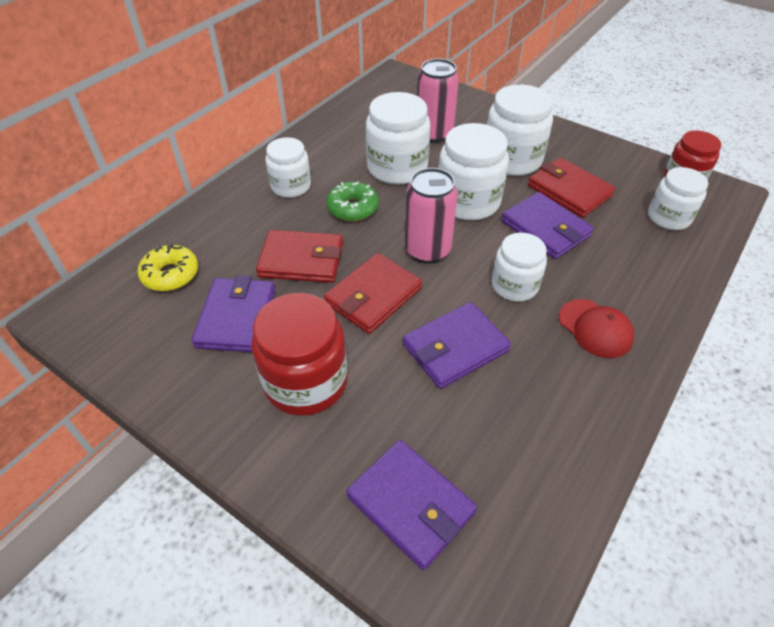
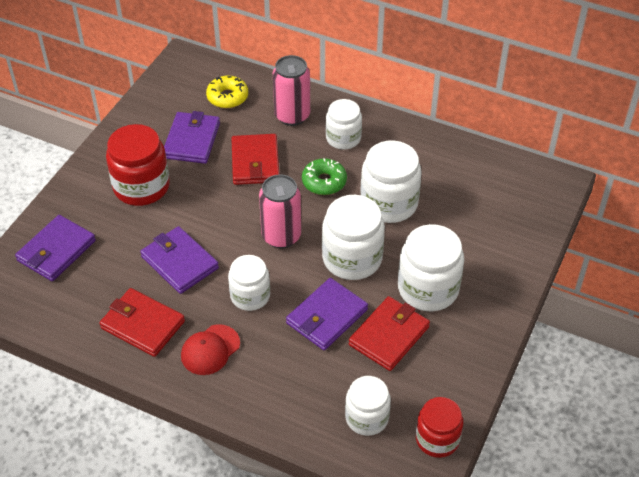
camera: 80 degrees right, 0 degrees up
(236, 318) = (192, 140): purple wallet -> purple wallet turned 75 degrees counterclockwise
(373, 296) = (224, 209): red wallet -> red wallet (143, 325)
(434, 134) = (454, 224): pink can -> pink can (292, 116)

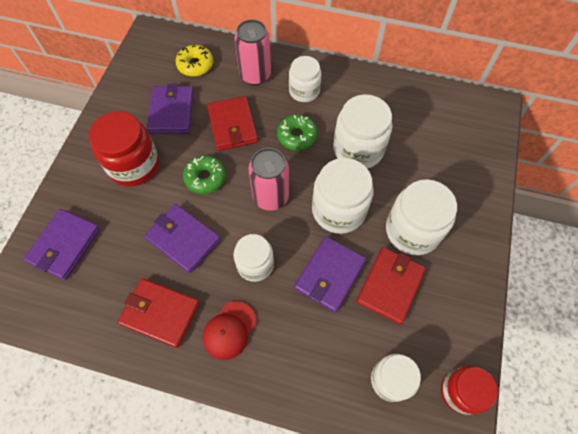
camera: 10 degrees left, 15 degrees up
(215, 209) = (205, 178): none -> green donut

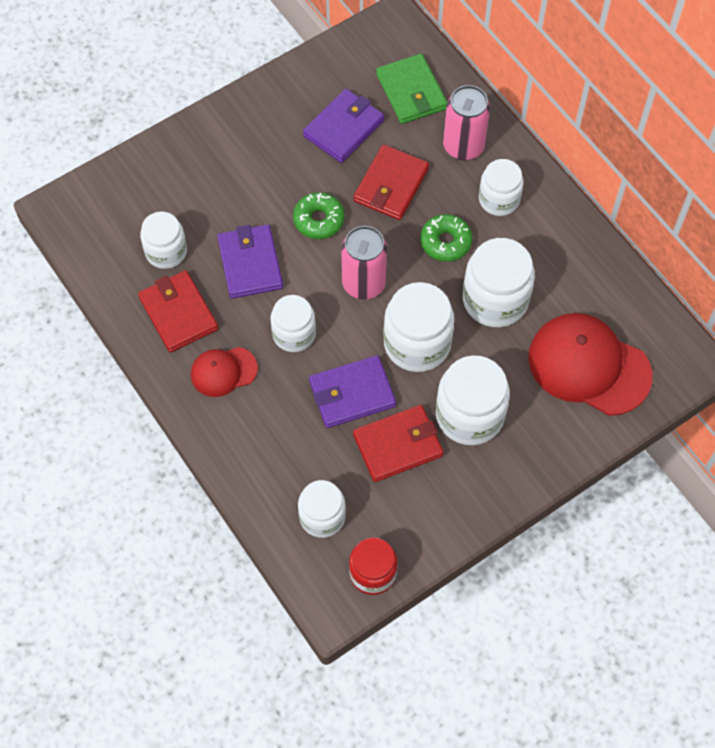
camera: 40 degrees right, 0 degrees up
(65, 245) = (145, 193): purple wallet -> none
(114, 275) = (166, 251): none -> white jar
(134, 165) = (263, 159): red jar -> none
(195, 65) = (411, 92): yellow donut -> green wallet
(446, 148) = (589, 366): none -> red cap

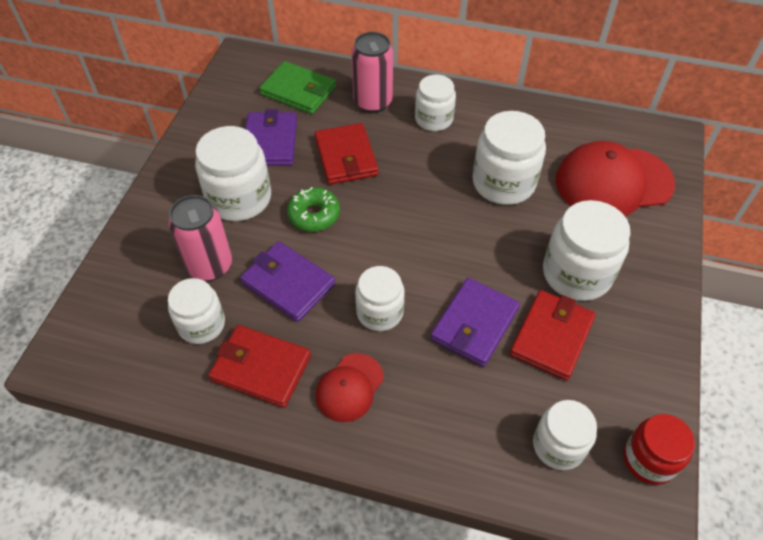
camera: 40 degrees left, 10 degrees down
(364, 283) = (396, 236): pink can -> pink can (210, 266)
(417, 343) = (482, 251): white jar -> white jar (239, 198)
(445, 242) = (427, 168): green donut -> none

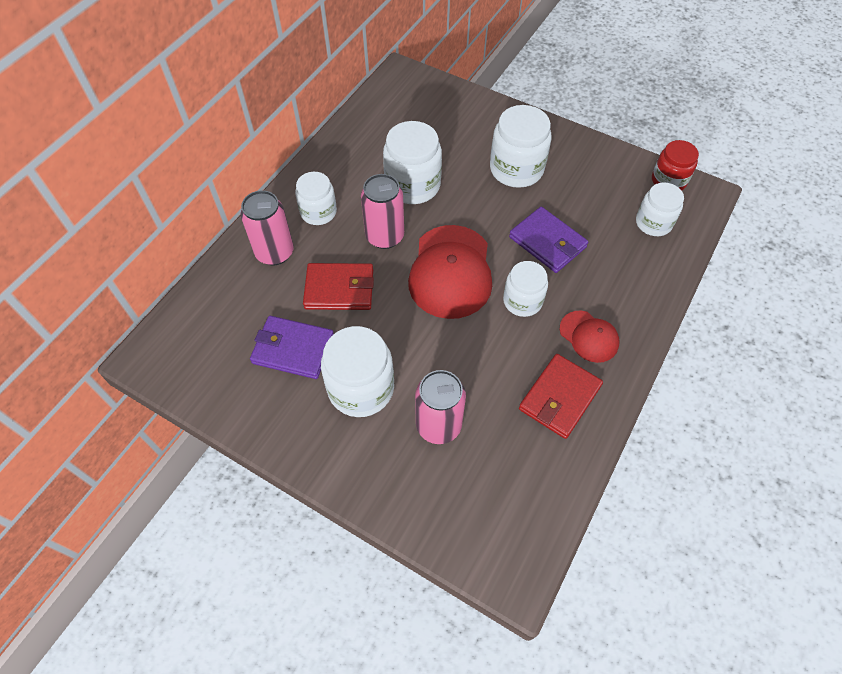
camera: 75 degrees left, 5 degrees up
(201, 324) = (505, 440): white jar -> none
(288, 283) = (476, 362): purple wallet -> none
(298, 91) = (228, 312): green wallet -> none
(314, 215) = (403, 328): green donut -> none
(423, 175) = (385, 236): none -> pink can
(552, 337) = (568, 200): red wallet -> none
(613, 182) = (435, 120): red cap -> red cap (450, 272)

